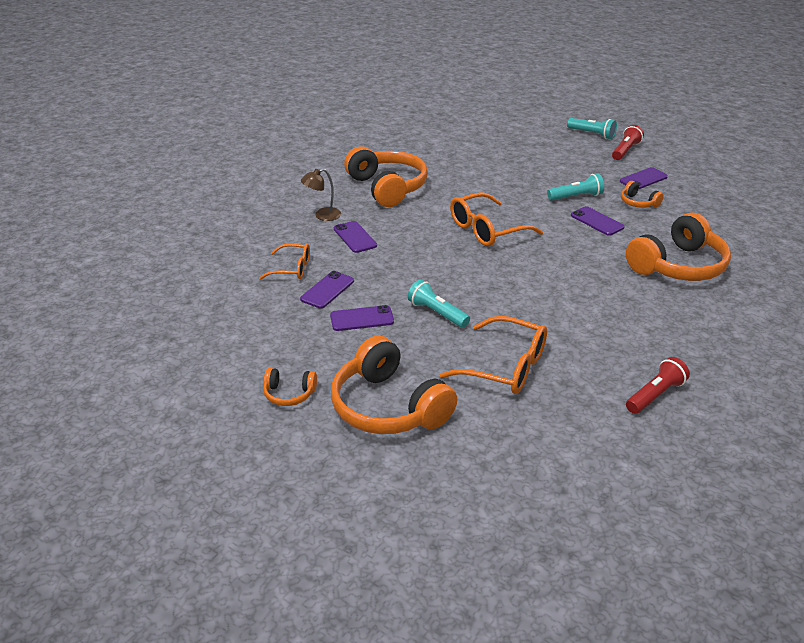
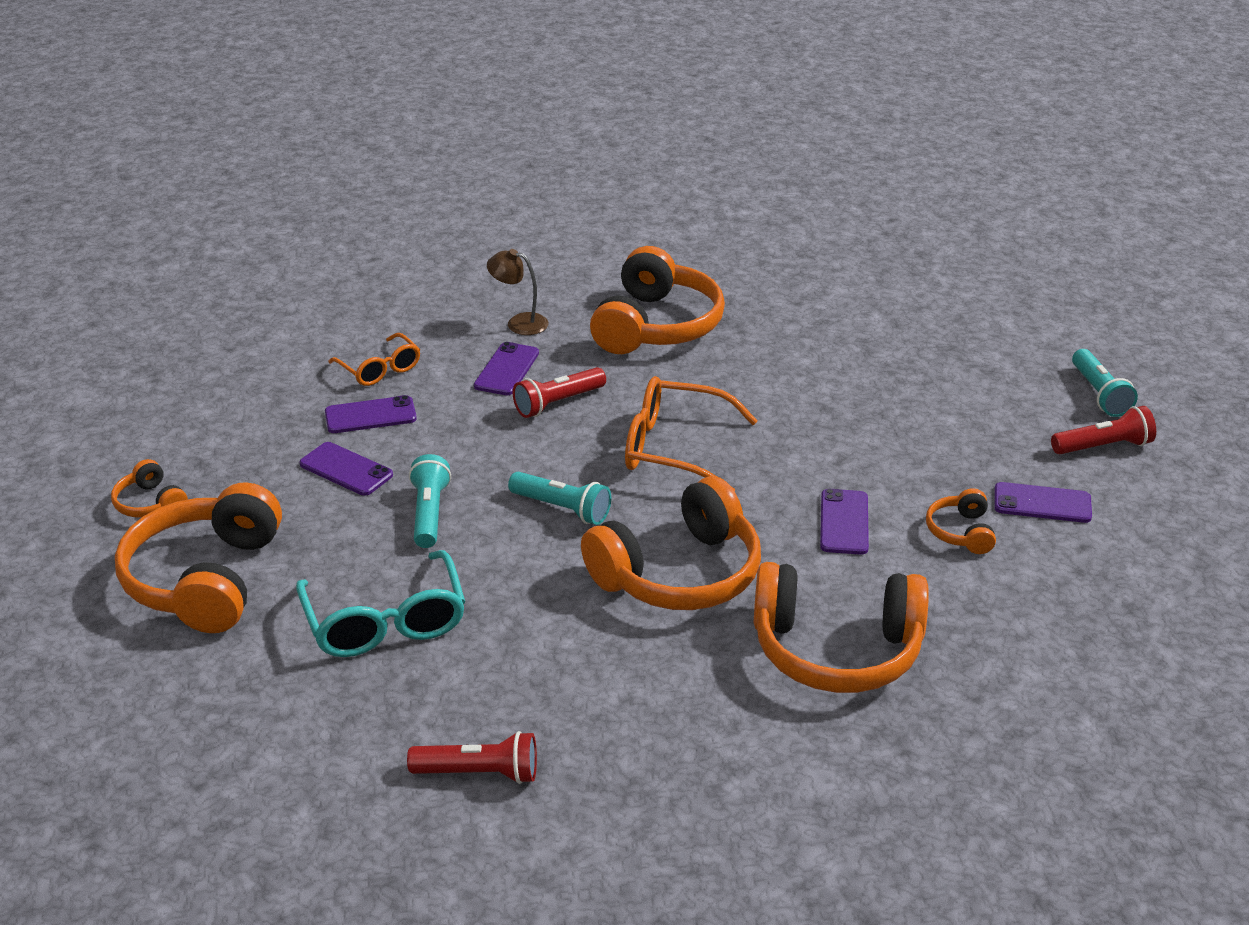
camera: 45 degrees right, 0 degrees up
(404, 238) = (557, 403): none -> red flashlight
(506, 367) = (385, 622): orange glasses -> turquoise glasses
(576, 197) = (883, 472): turquoise flashlight -> turquoise flashlight (562, 509)
(578, 274) = (679, 574): none -> orange headphones

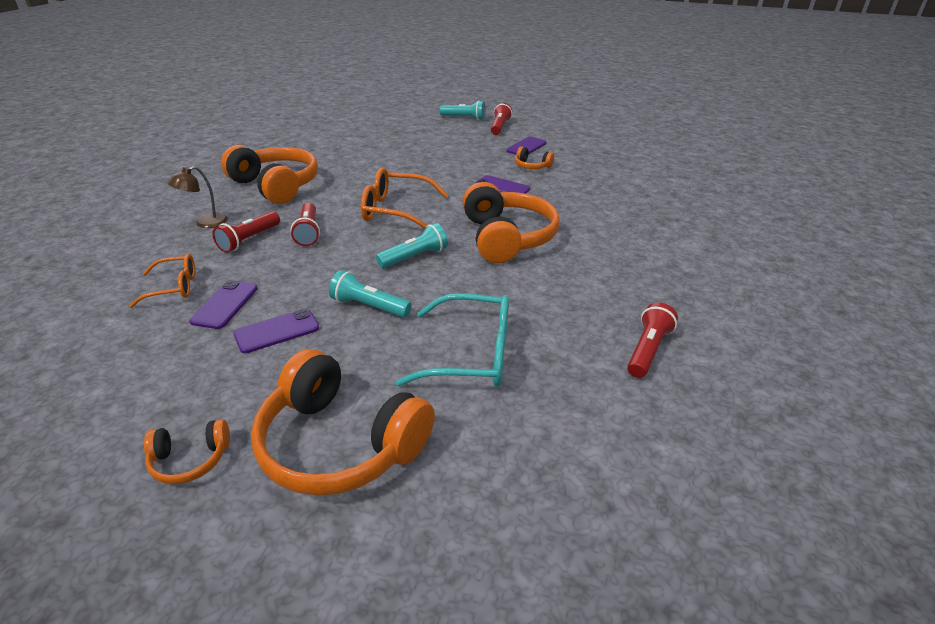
camera: 65 degrees left, 0 degrees up
(506, 369) = (249, 240): purple phone -> red flashlight
(674, 448) = (396, 210): orange glasses -> orange glasses turned 60 degrees clockwise
(836, 650) = (596, 214): orange headphones -> none

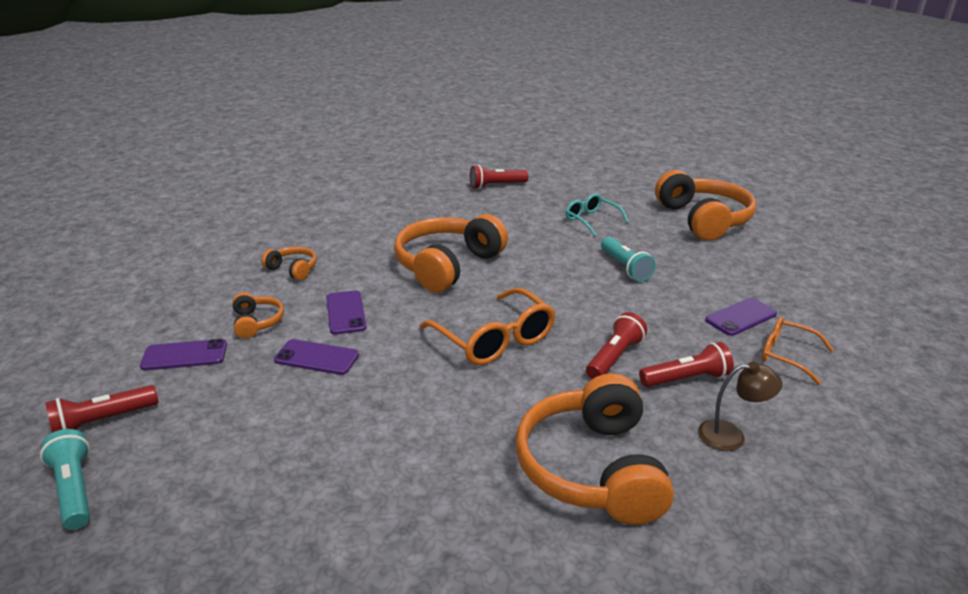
camera: 135 degrees left, 5 degrees down
(190, 460) = (788, 243): orange headphones -> orange headphones (293, 269)
(277, 331) = (707, 280): purple phone -> purple phone (316, 358)
(415, 257) = (545, 285): turquoise flashlight -> none
(471, 354) = (591, 220): turquoise glasses -> turquoise glasses, size x0.61

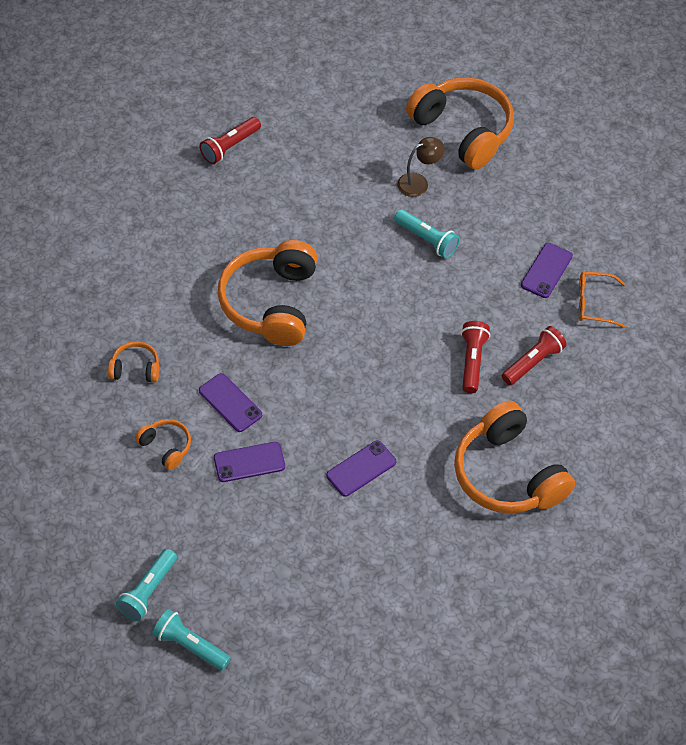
camera: 30 degrees left, 25 degrees up
(102, 421) = (148, 591): red flashlight -> turquoise flashlight
(184, 355) = (142, 507): purple phone -> purple phone (361, 468)
(494, 339) = (372, 381): orange glasses -> none
(591, 220) = (360, 174): turquoise glasses -> none
(731, 436) = (583, 405): brown lamp -> brown lamp (418, 182)

